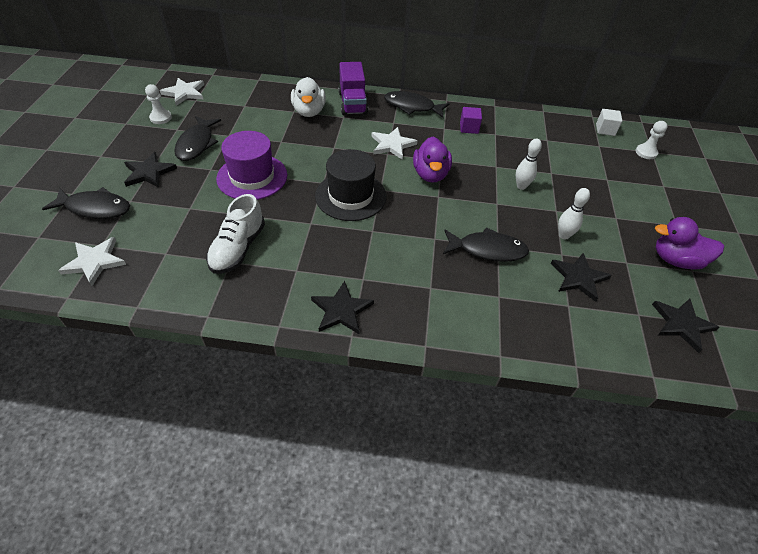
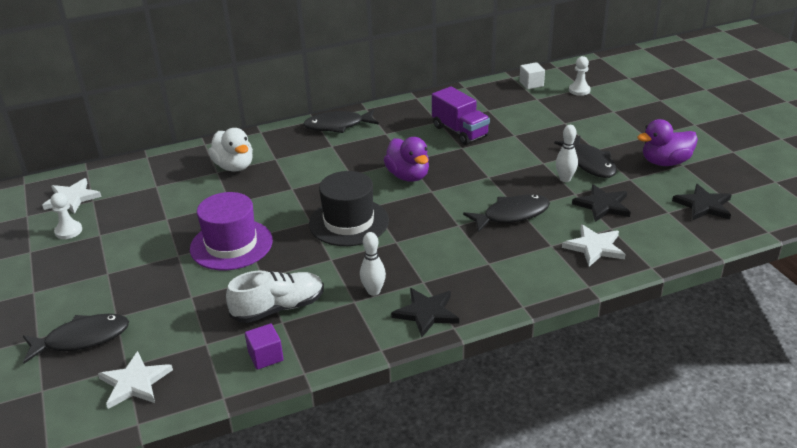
camera: 25 degrees left, 15 degrees down
(149, 172) = (110, 284): black star -> none
(196, 144) = (138, 239): black fish -> black fish (590, 163)
(238, 248) = (278, 308): white shoe -> white shoe turned 105 degrees counterclockwise
(352, 103) = (274, 143): purple truck -> purple truck (460, 131)
(392, 145) = (348, 165): white star -> white star (594, 247)
(469, 128) = (409, 125): purple cube -> purple cube (265, 356)
(521, 186) = (498, 155): white bowling pin -> white bowling pin (373, 291)

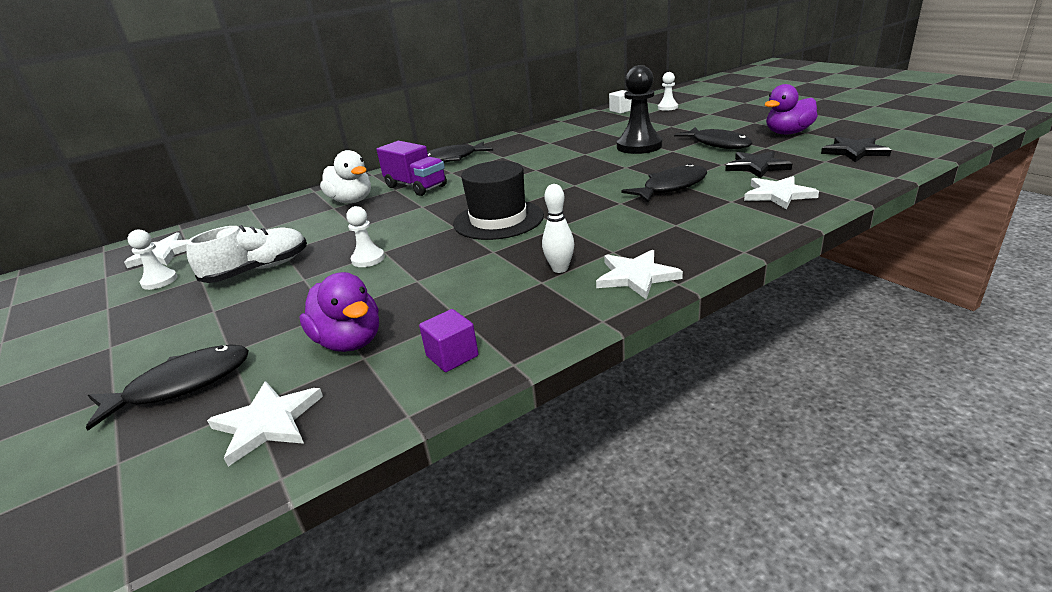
camera: 10 degrees left, 5 degrees down
(231, 245) = (368, 259): purple hat -> white pawn
(278, 308) = (449, 304): white shoe -> white shoe (258, 270)
(408, 176) = (543, 179): purple duck -> purple duck (349, 342)
(426, 313) = (636, 276): black star -> white star
(460, 131) = (575, 145): purple truck -> purple truck (416, 186)
(516, 148) = (639, 146): none -> black pawn
(565, 179) = (703, 156): white bowling pin -> none

